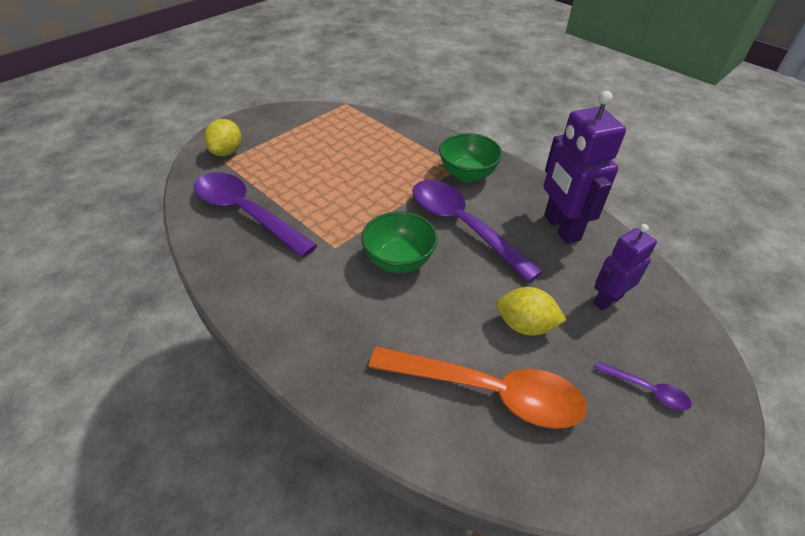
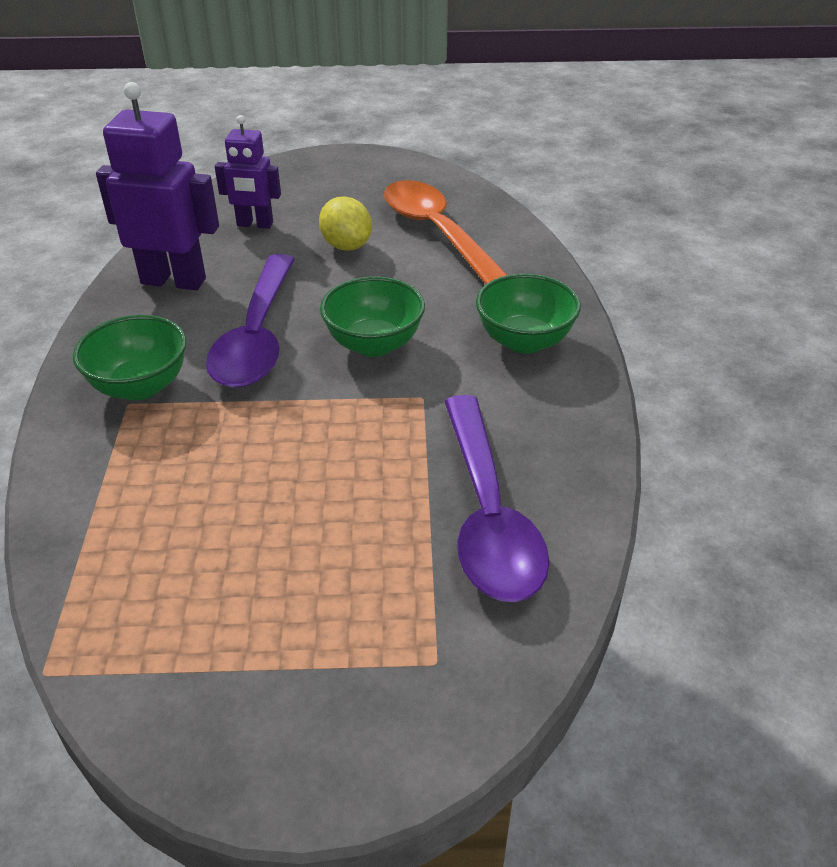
camera: 135 degrees left, 5 degrees down
(227, 152) = (410, 688): yellow lemon -> none
(314, 322) = (524, 341): none -> green bowl
(561, 228) = (174, 281): purple robot -> purple robot turned 105 degrees counterclockwise
(647, 390) = (331, 184): purple spoon -> none

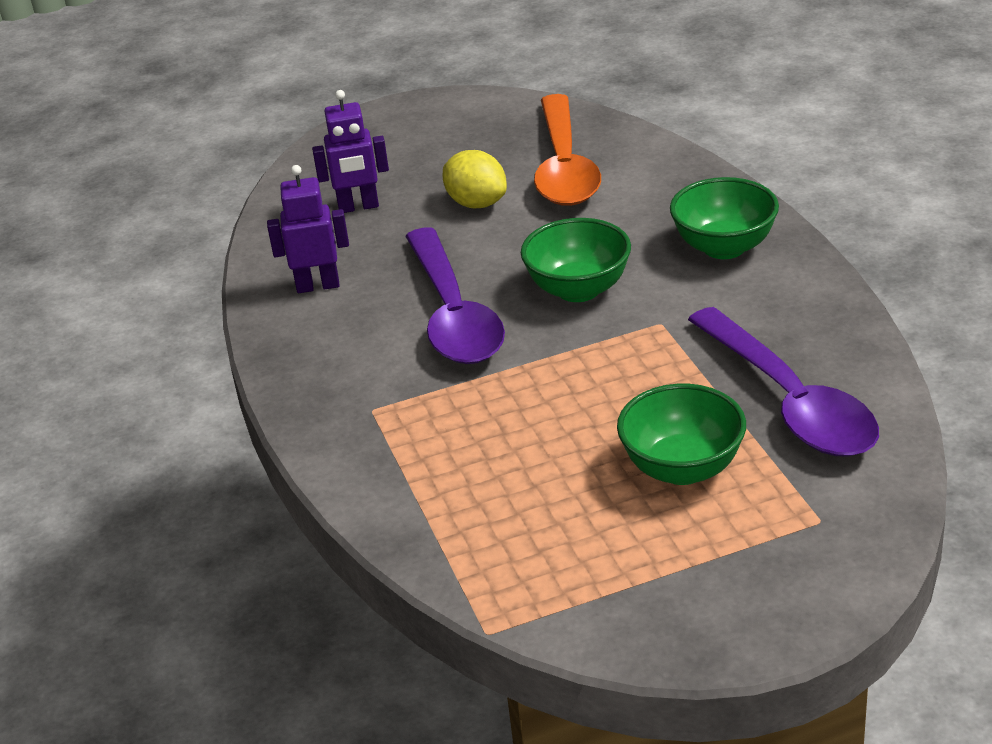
camera: 15 degrees left, 5 degrees down
(140, 386) = (371, 391): green bowl -> green bowl (682, 468)
(174, 281) = (318, 285): purple robot -> purple robot, size x0.61
(437, 233) = (564, 166): orange spoon -> orange spoon turned 135 degrees counterclockwise

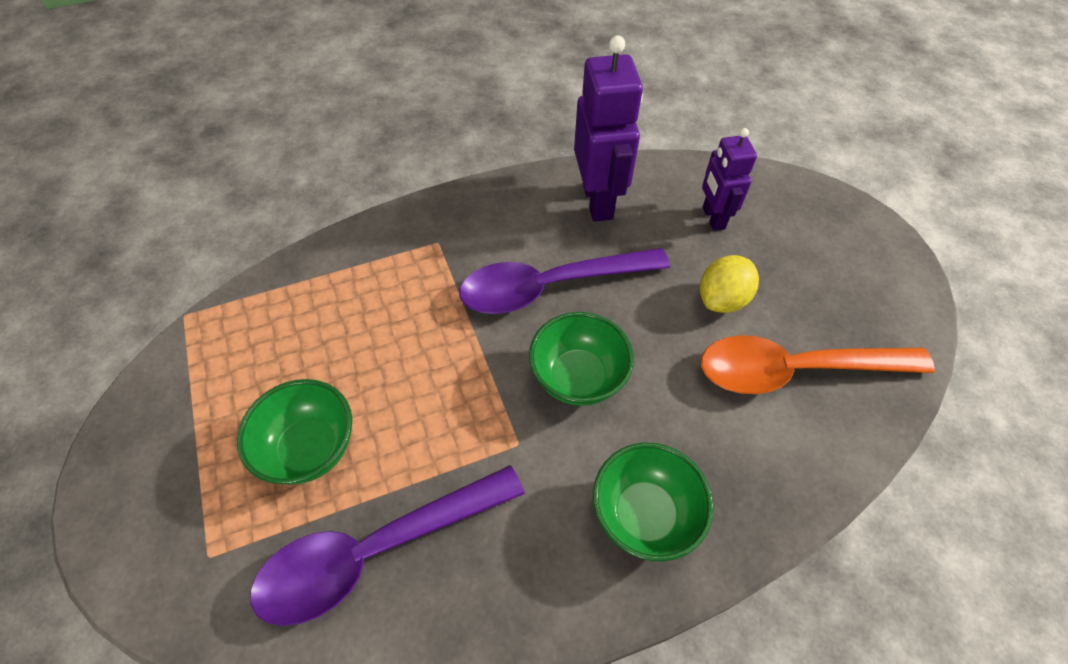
camera: 85 degrees right, 20 degrees up
(318, 285) = (598, 201): purple robot -> purple robot, size x1.63

